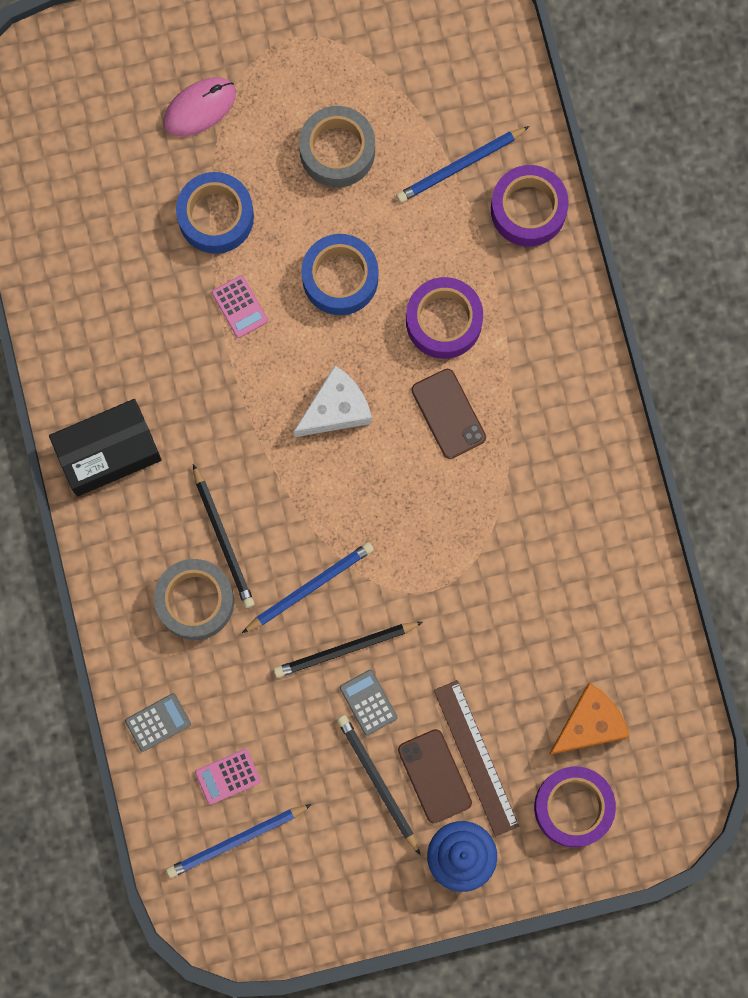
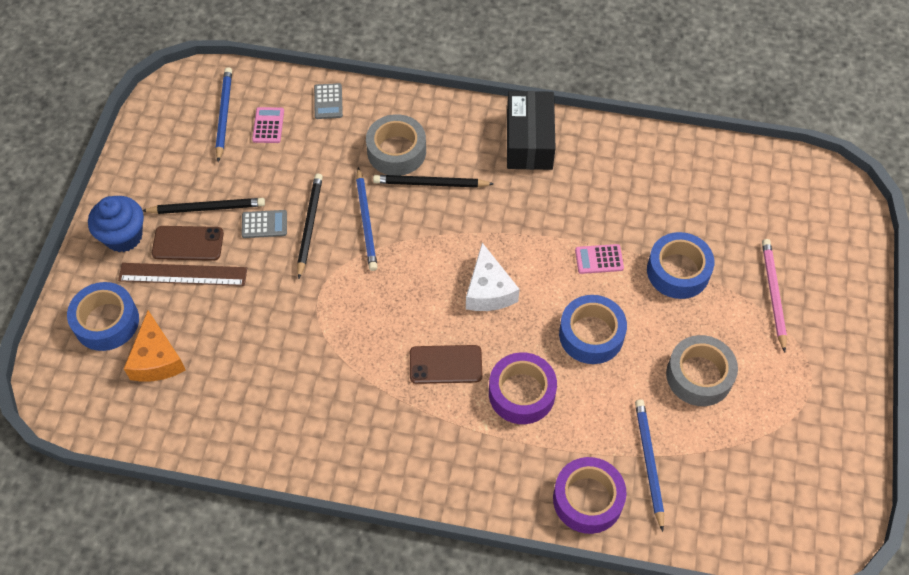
camera: 115 degrees right, 20 degrees down
(199, 108) = (773, 294): pink mouse -> pink pencil
(573, 807) = (106, 322): purple tape -> blue tape

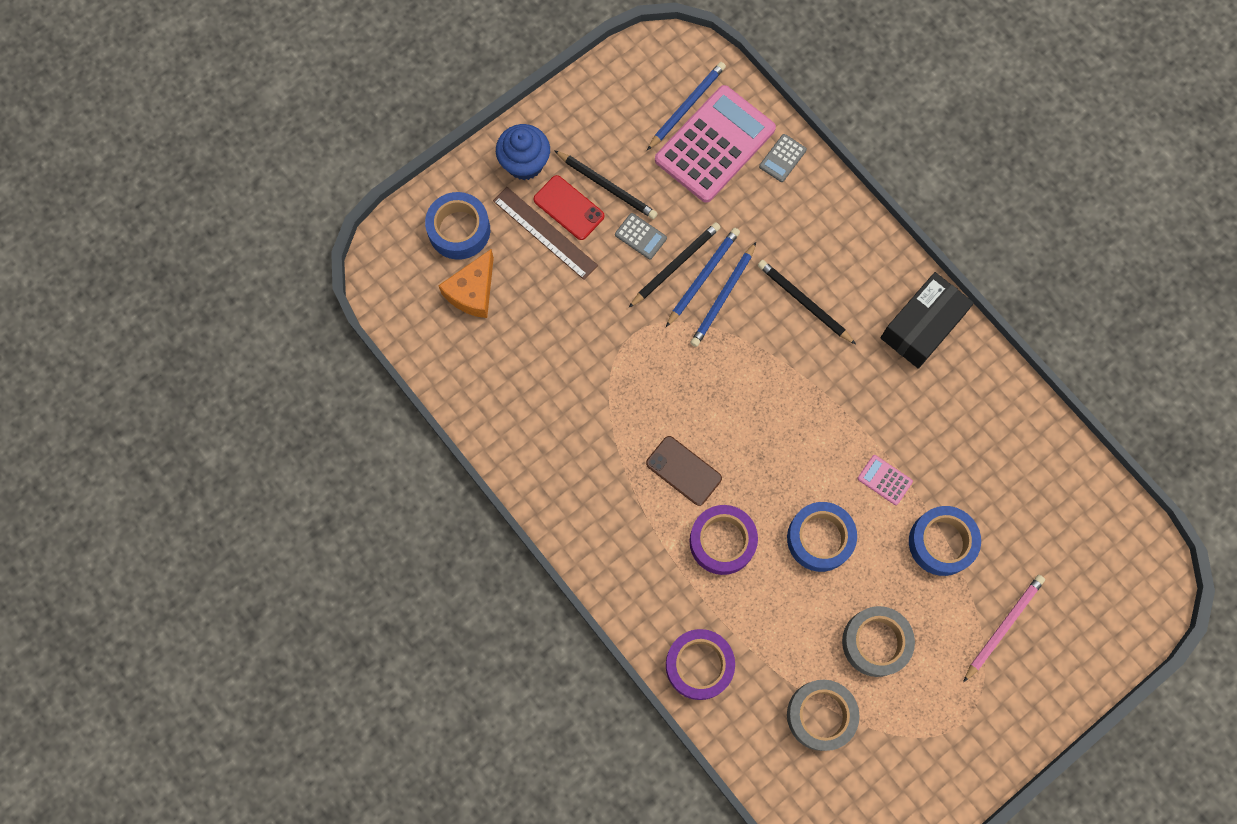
camera: 40 degrees right, 15 degrees up
(188, 243) = (568, 208): brown phone -> red phone
(268, 125) = (714, 144): pink calculator -> pink calculator, size x2.46
(396, 151) = (801, 250): grey tape -> grey tape (820, 715)
(488, 290) = (770, 435): white cheese -> none
(648, 462) = (771, 676): blue pencil -> blue pencil (703, 276)

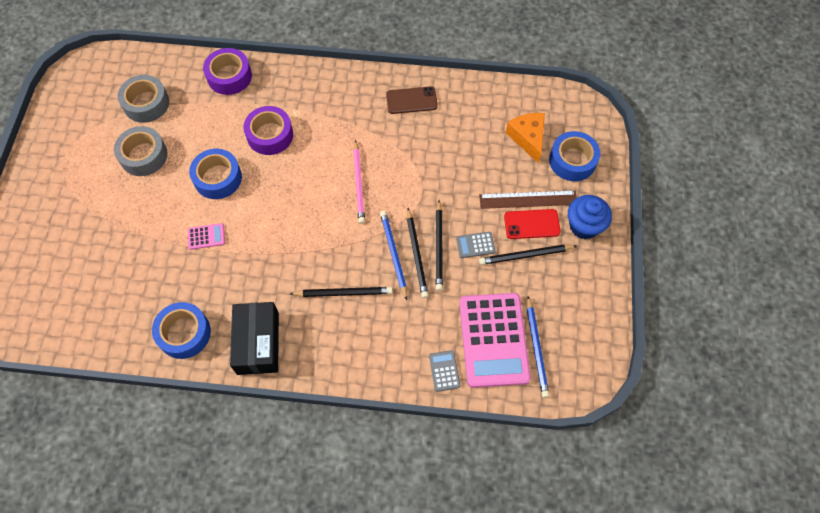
camera: 135 degrees right, 10 degrees down
(683, 470) = (323, 150): brown phone -> brown phone (411, 100)
(703, 276) = (417, 254): blue pencil -> black pencil
(941, 542) = (145, 232): blue tape -> blue tape (184, 333)
(1003, 626) = (75, 219): pink pencil -> pink pencil (359, 184)

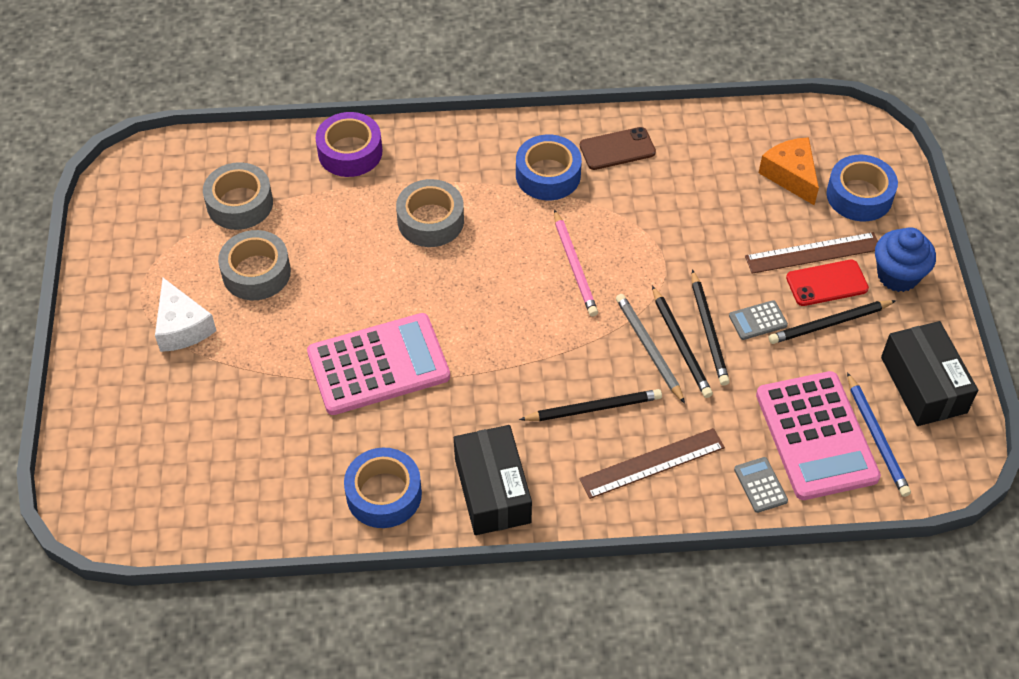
camera: 10 degrees left, 10 degrees down
(84, 188) = (182, 327): none -> white cheese
(206, 236) = (378, 365): pink calculator -> pink calculator, size x2.46
(218, 178) = (372, 287): blue tape -> blue tape (548, 175)
(270, 135) = (430, 221): purple tape -> grey tape
(373, 341) = (652, 463): none -> brown ruler
(393, 254) = (648, 348): blue pencil -> grey pencil
(580, 313) = (923, 385): none -> black box

